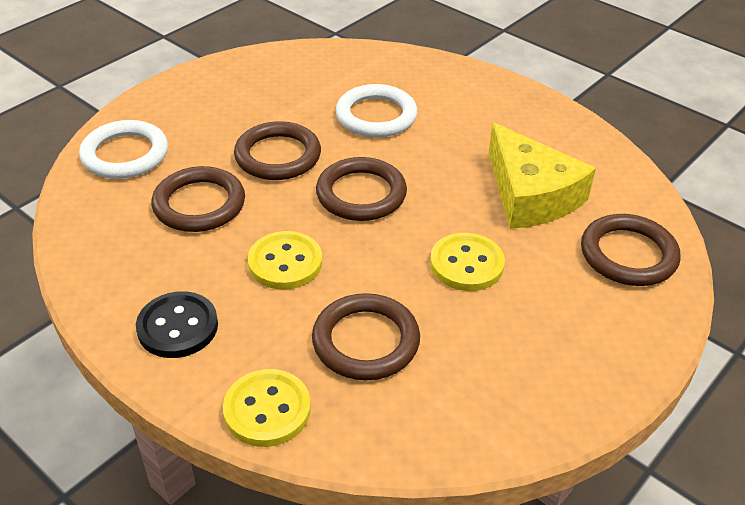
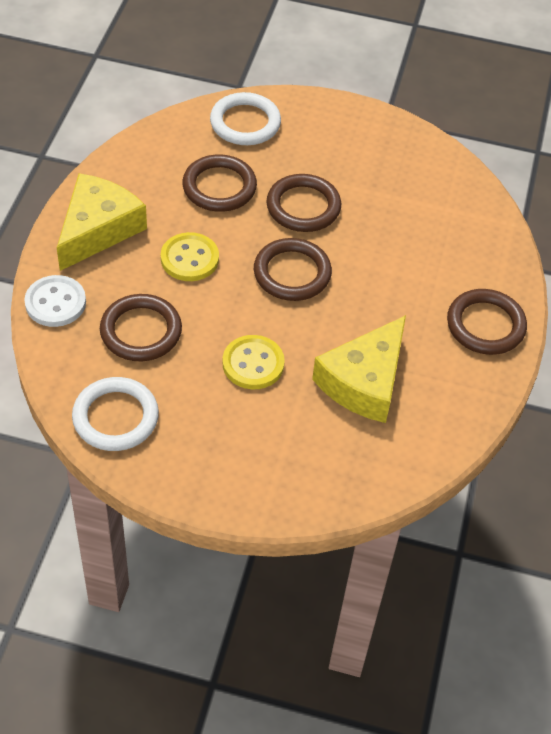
camera: 60 degrees right, 10 degrees up
(178, 327) = (98, 229): black button -> yellow cheese
(267, 410) = (55, 303): yellow button -> white button
(376, 116) = (399, 246): white ring -> white ring (115, 417)
(628, 255) = (330, 467): brown ring -> brown ring (485, 325)

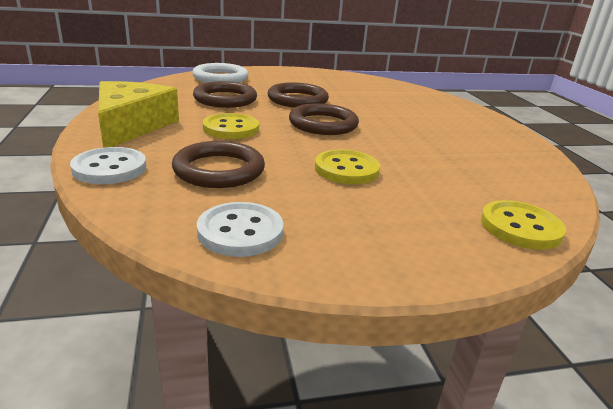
camera: 25 degrees left, 25 degrees down
(115, 417) = (240, 232): white ring -> white button
(335, 487) = (520, 227): none -> yellow button
(364, 381) = (447, 162): yellow cheese -> none
(485, 325) = (485, 125): brown ring -> none

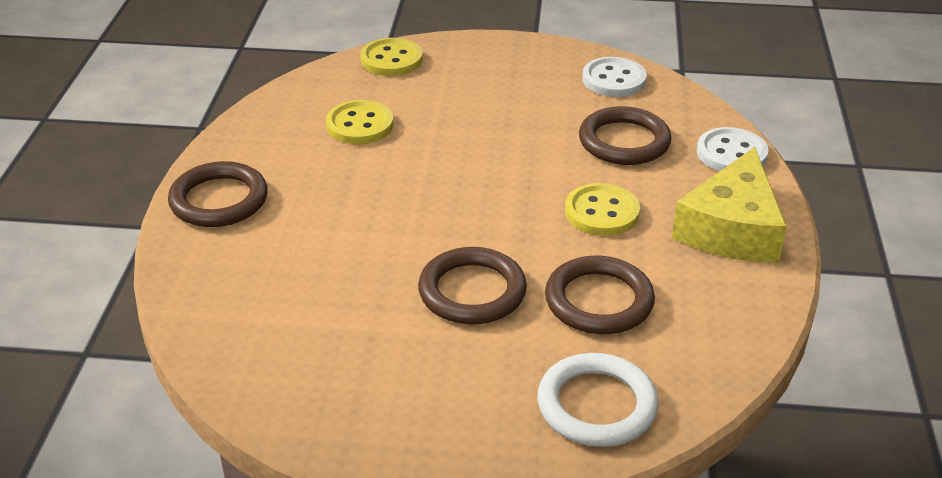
camera: 160 degrees left, 10 degrees up
(323, 124) = (469, 214): brown ring -> brown ring (219, 200)
(346, 169) = (492, 130): yellow button -> yellow button (360, 125)

